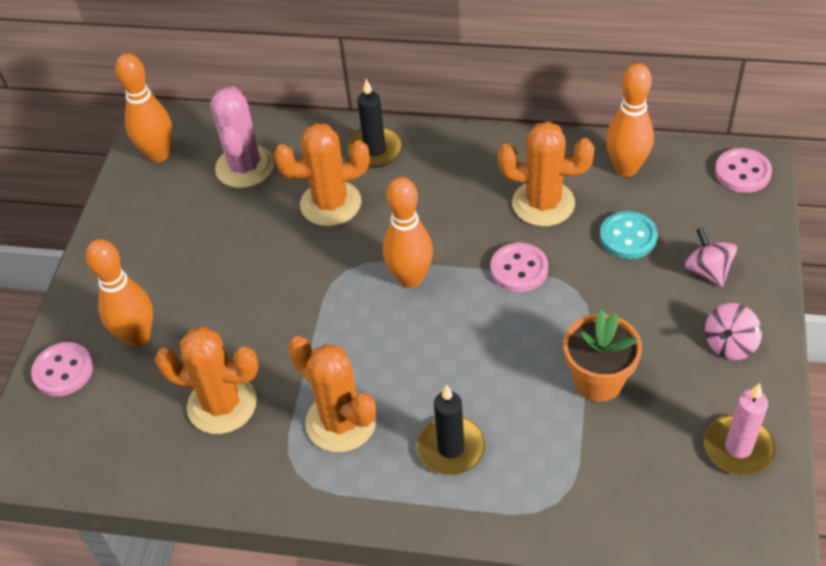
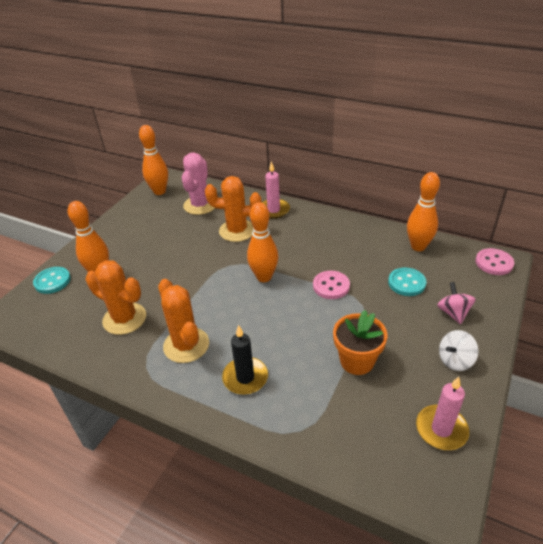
camera: 15 degrees right, 10 degrees down
(63, 371) = (52, 281): pink button -> turquoise button
(375, 150) = (273, 210): black candle -> pink candle
(543, 203) = (360, 255): orange cactus -> none
(729, 344) = (455, 360): pink spinning top -> white spinning top

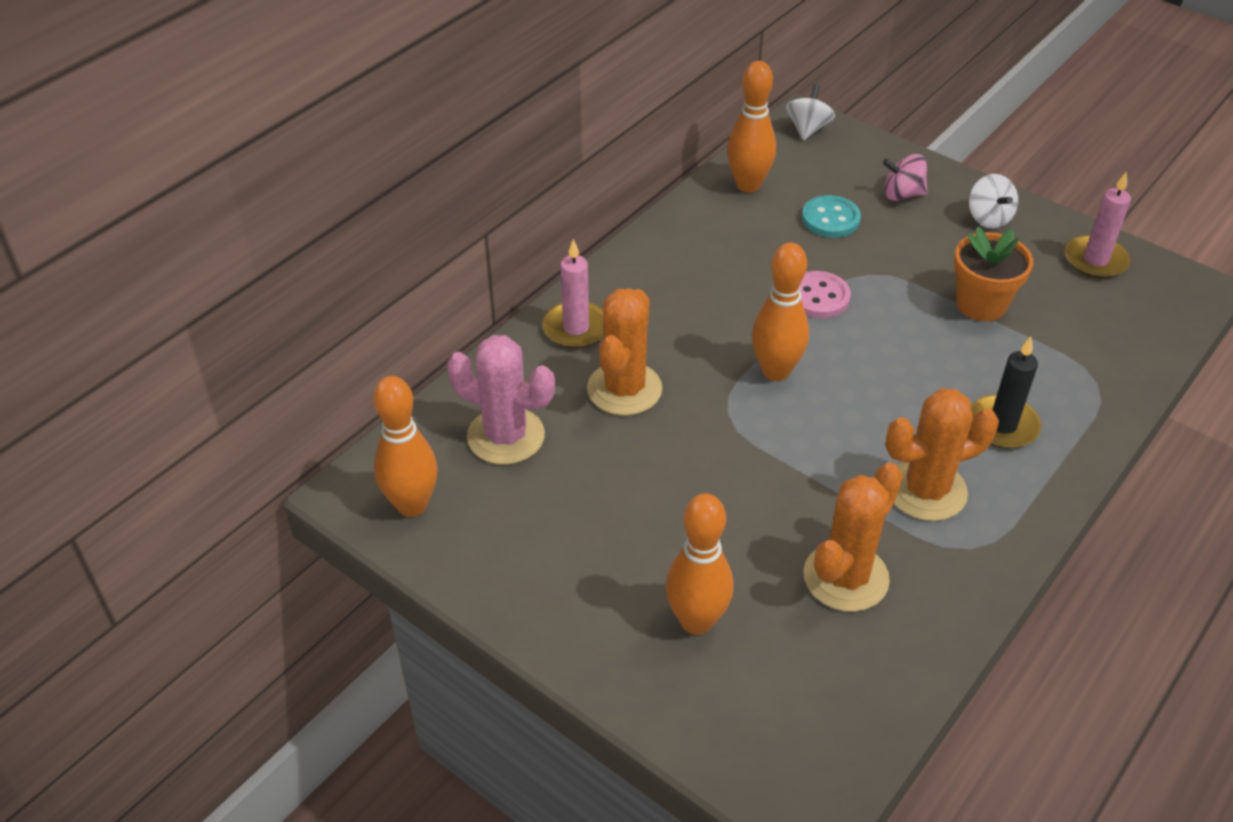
camera: 80 degrees left, 5 degrees up
(52, 281) = (699, 712): turquoise button -> none
(494, 263) = (808, 129): pink button -> white spinning top

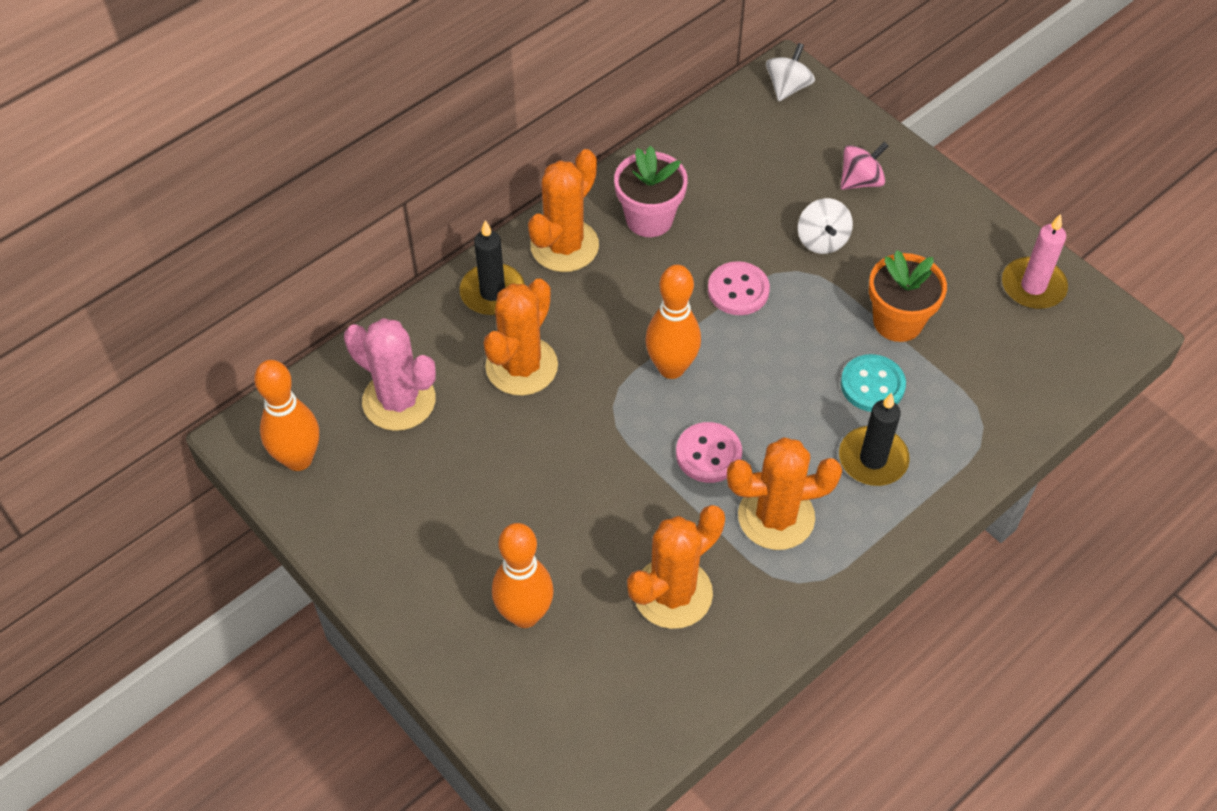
camera: 10 degrees right, 10 degrees up
(576, 328) = (492, 292): pink candle -> black candle
(636, 280) = (564, 246): none -> orange cactus
(712, 248) = (649, 219): none -> pink flower pot
(748, 185) = (706, 149): orange bowling pin -> none
(830, 219) = (778, 200): turquoise button -> turquoise button (872, 385)
(838, 443) = (708, 454): none -> pink button
(902, 194) = (860, 181): pink spinning top -> pink spinning top turned 135 degrees clockwise
(988, 218) = (940, 221): white spinning top -> white spinning top (822, 240)

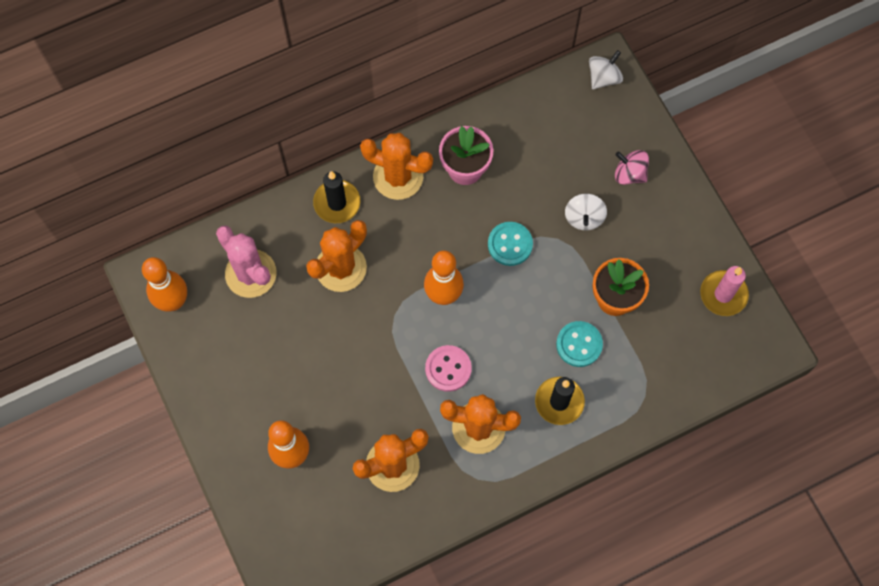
camera: 15 degrees right, 15 degrees up
(564, 246) = (398, 177): orange cactus -> orange cactus turned 60 degrees clockwise
(738, 290) = (510, 244): pink button -> turquoise button
(860, 181) = (629, 174): pink spinning top -> pink spinning top turned 135 degrees counterclockwise

